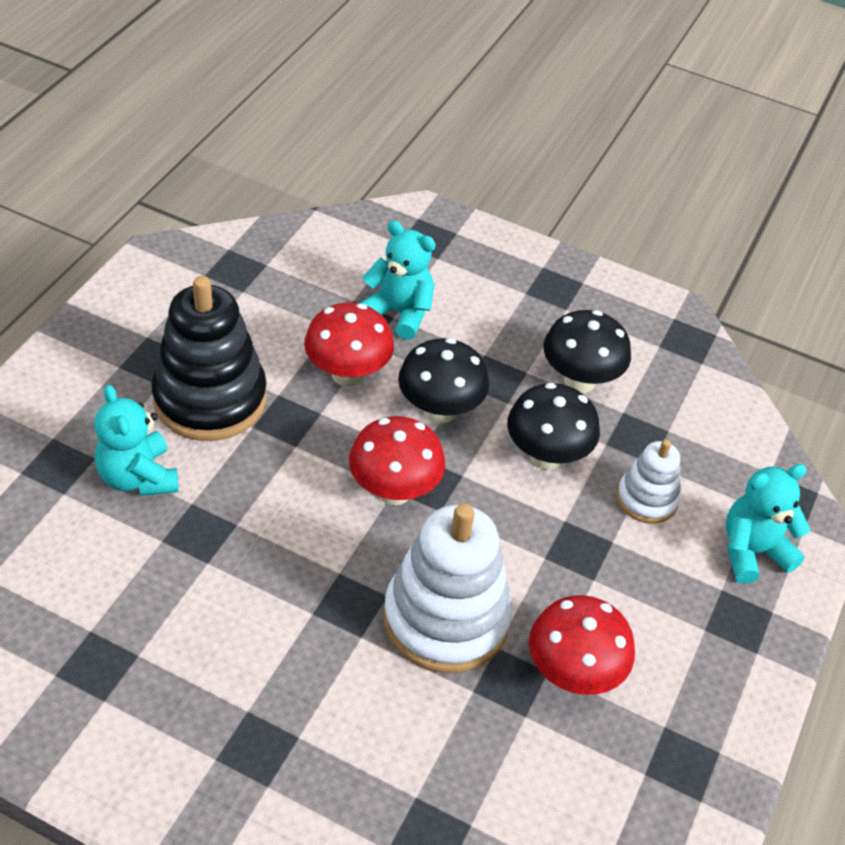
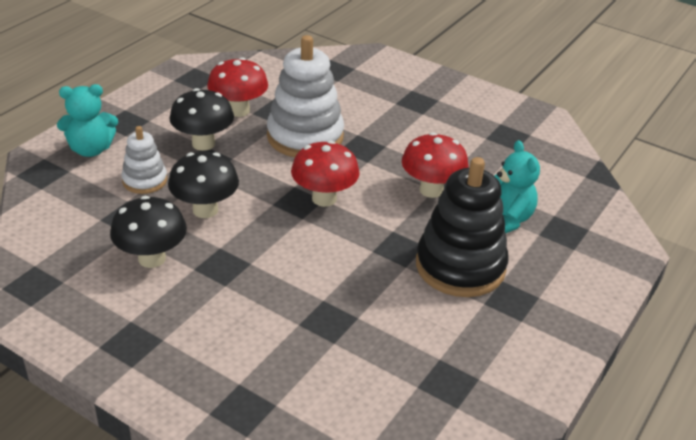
camera: 170 degrees left, 10 degrees down
(347, 374) = (347, 277): red mushroom -> red mushroom (431, 190)
(399, 313) = (292, 327): turquoise teddy bear -> none
(439, 411) = (277, 245): black mushroom -> black mushroom (203, 143)

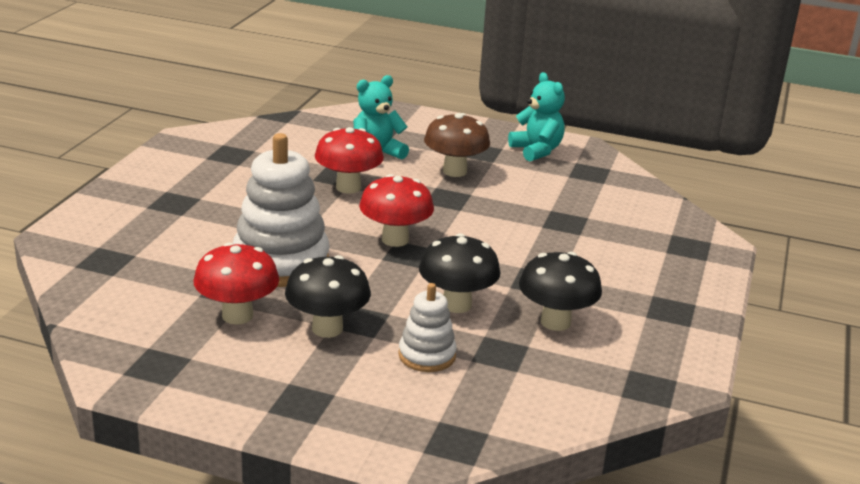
camera: 105 degrees left, 10 degrees down
(91, 149) = (383, 414): turquoise teddy bear -> turquoise teddy bear (536, 151)
(460, 266) = (454, 171): black stacking toy -> brown mushroom

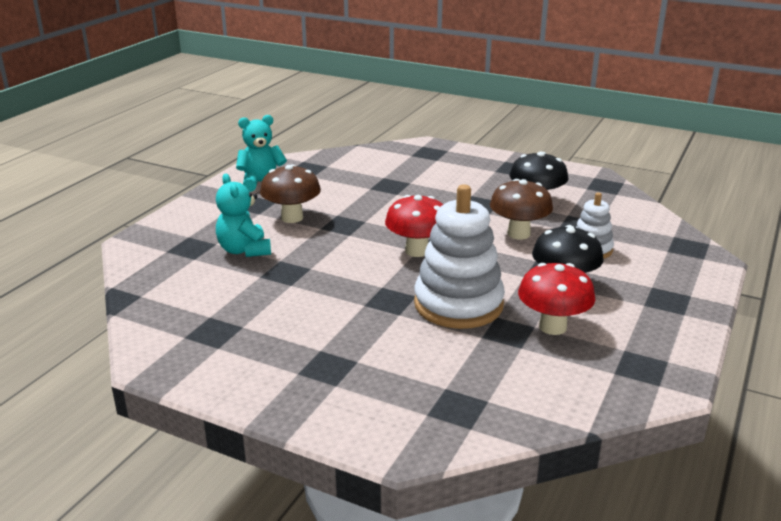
camera: 80 degrees left, 0 degrees up
(348, 187) = (313, 267): red mushroom -> none
(456, 305) = (518, 234): black mushroom -> brown mushroom

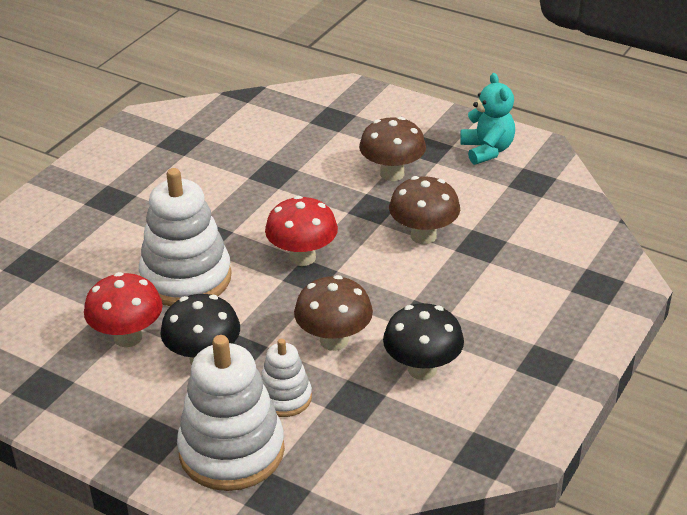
camera: 95 degrees right, 10 degrees up
(244, 250) = (321, 148): turquoise teddy bear -> none
(381, 204) = (423, 236): none -> brown mushroom
(658, 266) = (232, 451): none -> white stacking toy

